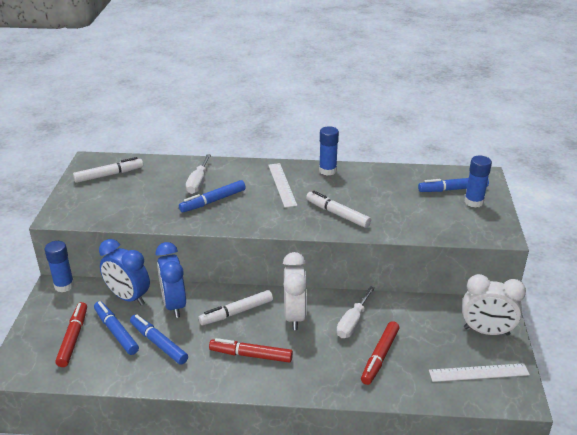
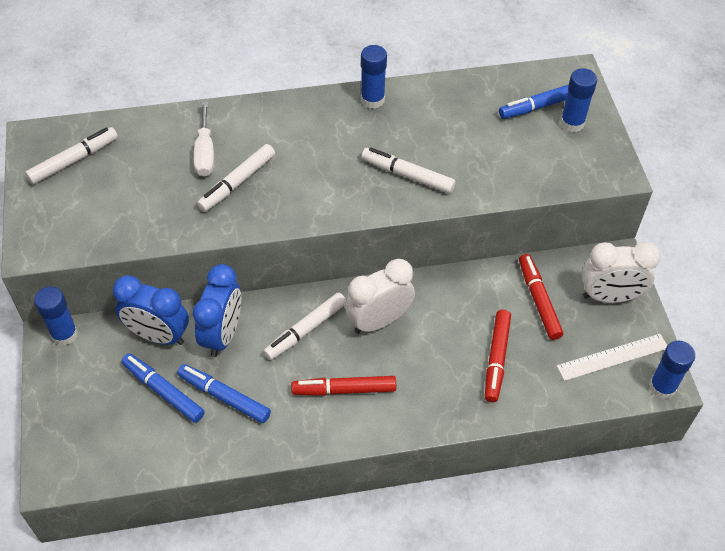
camera: 15 degrees left, 20 degrees up
(73, 338) = (112, 412): red marker -> red marker (539, 300)
(174, 305) = (222, 334): blue clock -> blue clock turned 135 degrees counterclockwise
(213, 201) = (237, 182): blue marker -> white marker
(282, 184) = (320, 136): white ruler -> none
(294, 316) = (379, 321): white clock -> white clock turned 105 degrees counterclockwise
(352, 322) = (452, 316): white screwdriver -> none
(517, 402) = (662, 387): none -> blue glue stick

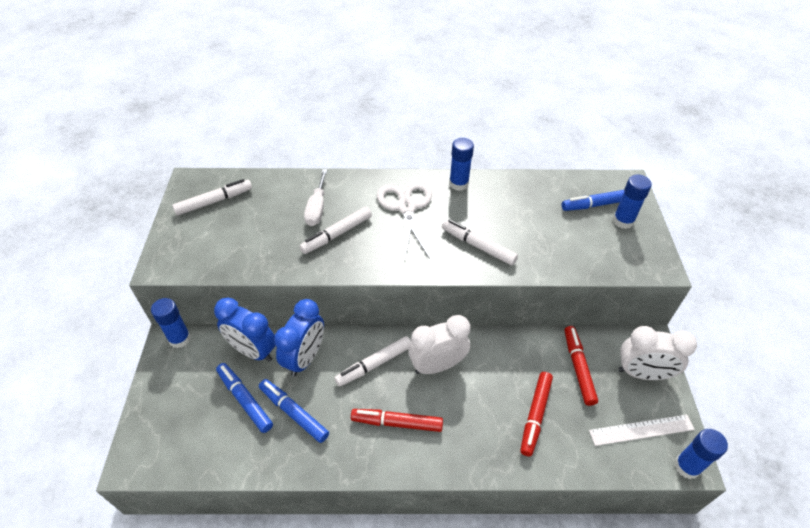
camera: 10 degrees right, 5 degrees down
(314, 138) = (406, 207): none -> white scissors

